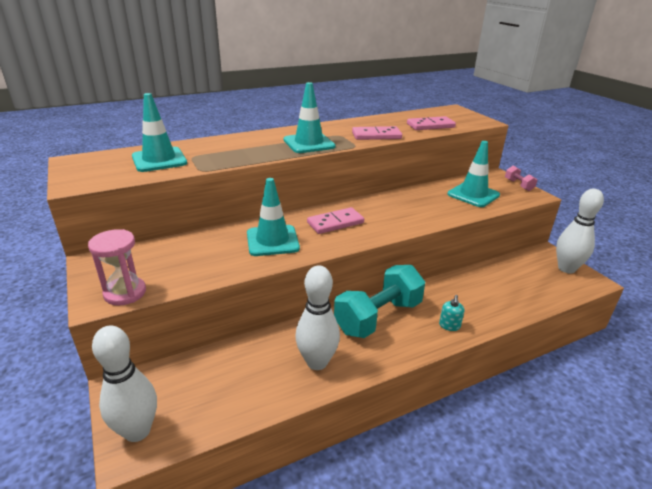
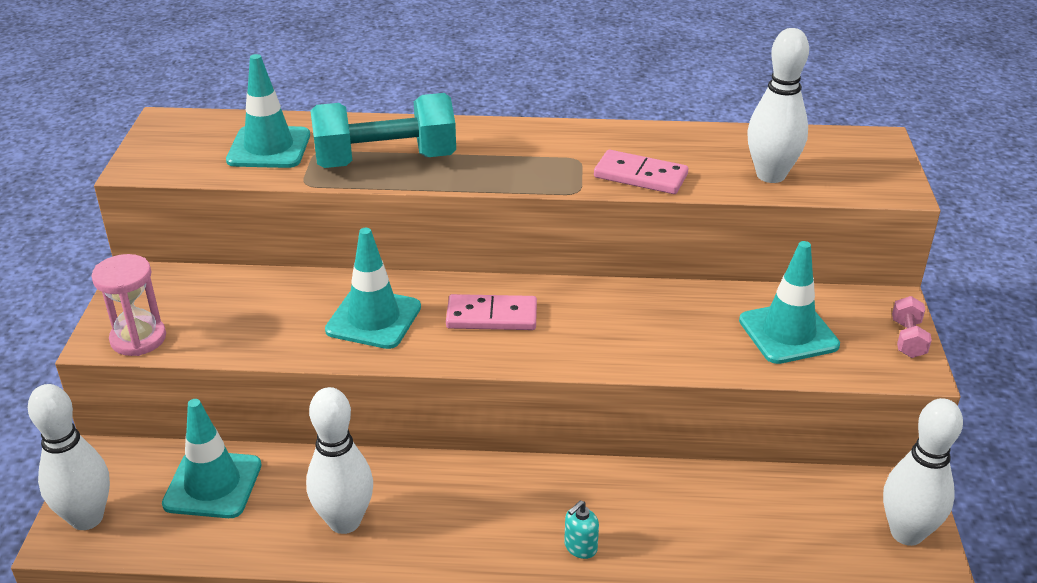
camera: 30 degrees right, 5 degrees up
(309, 143) = (509, 167): turquoise traffic cone -> turquoise traffic cone (213, 485)
(378, 317) = (486, 491): turquoise dumbbell -> turquoise dumbbell (385, 161)
(430, 126) = (770, 175): pink domino -> white bowling pin

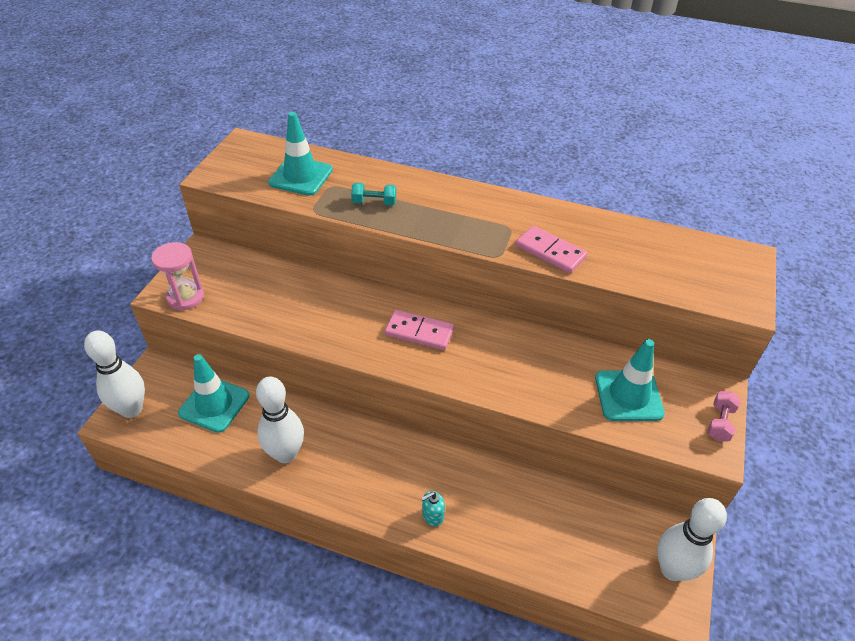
camera: 15 degrees right, 10 degrees up
(373, 319) = (339, 316): turquoise traffic cone -> none
(385, 161) = (374, 202): turquoise dumbbell -> turquoise dumbbell, size x0.44
(770, 175) = (650, 271): white bowling pin -> none

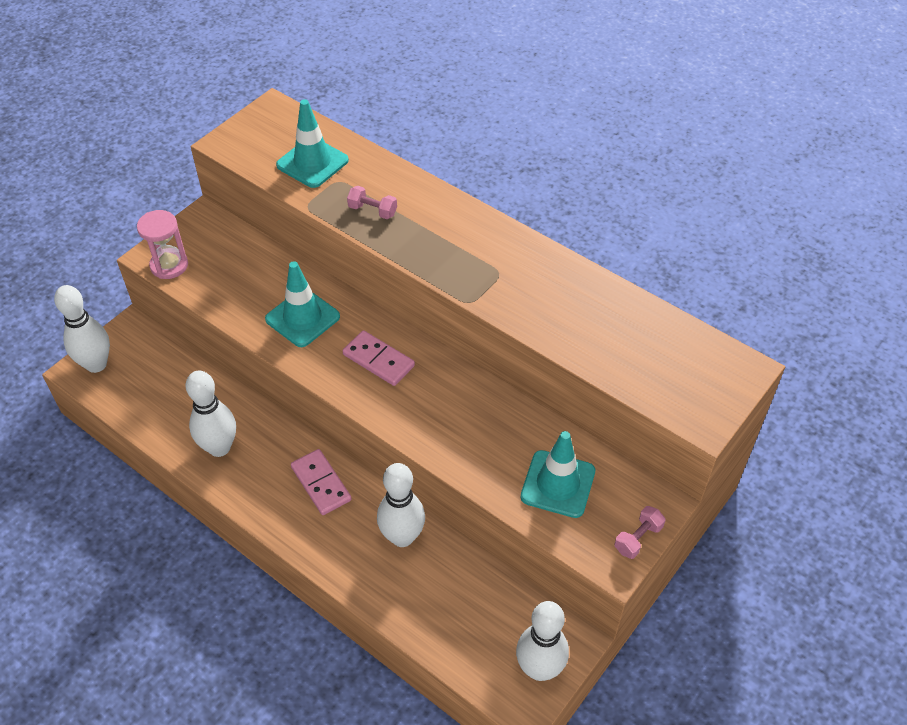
camera: 20 degrees right, 5 degrees up
(214, 404) = (172, 380): turquoise traffic cone -> turquoise traffic cone (302, 318)
(374, 202) = (372, 211): turquoise dumbbell -> pink dumbbell
(432, 516) = (331, 547): turquoise soap dispenser -> none
(492, 486) = (402, 537): none -> white bowling pin
(550, 252) = (526, 310): pink domino -> pink domino (321, 483)

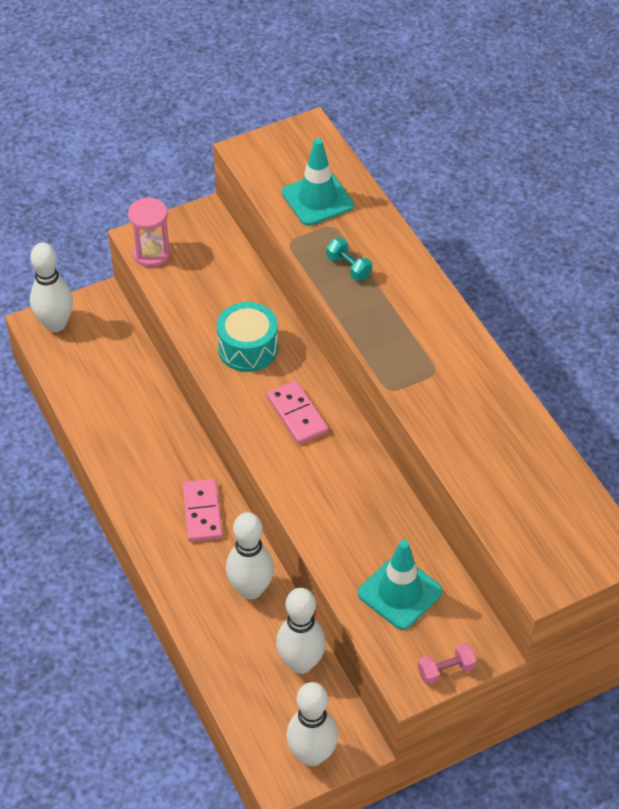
camera: 25 degrees right, 0 degrees up
(219, 447) = (128, 443): white bowling pin -> white bowling pin (301, 663)
(302, 318) = (248, 348): turquoise traffic cone -> turquoise drum
(372, 211) = (348, 267): pink dumbbell -> turquoise dumbbell

